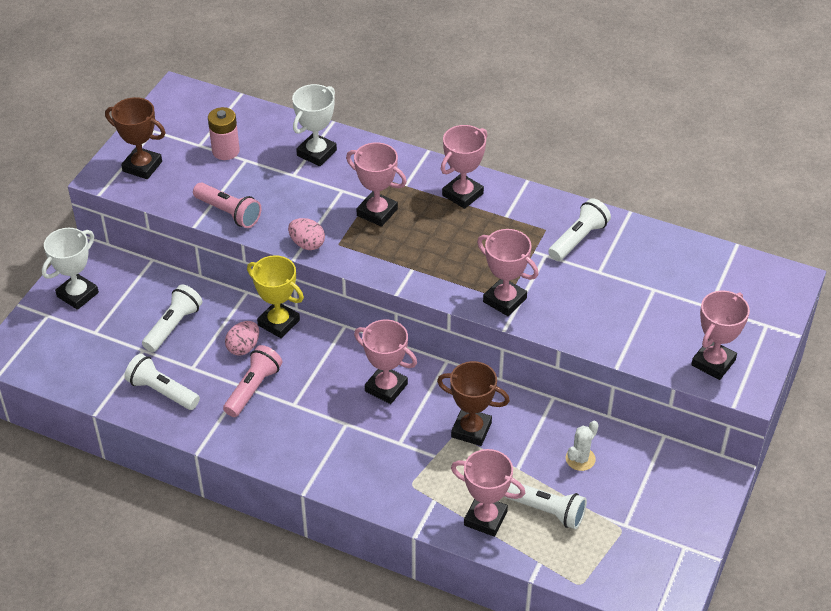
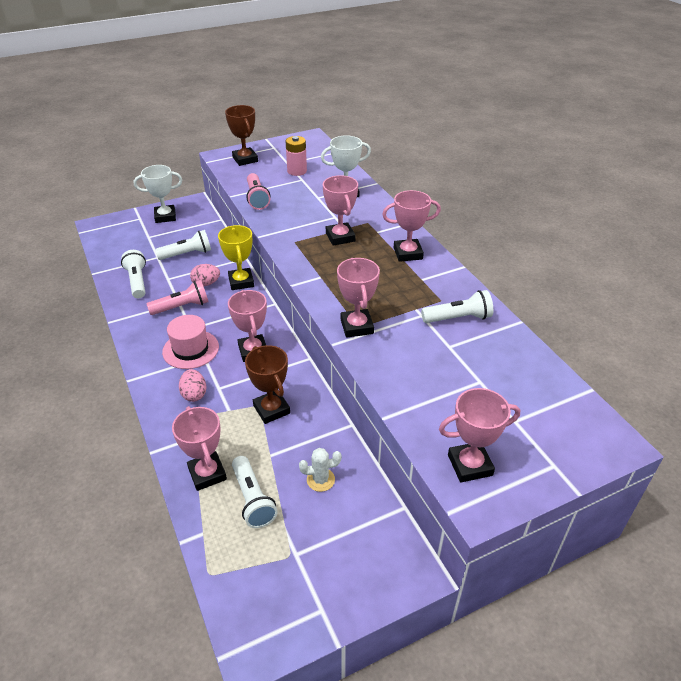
camera: 40 degrees right, 5 degrees down
(307, 244) = (277, 233): pink egg -> pink egg (194, 394)
(323, 425) = (190, 349): none -> pink hat

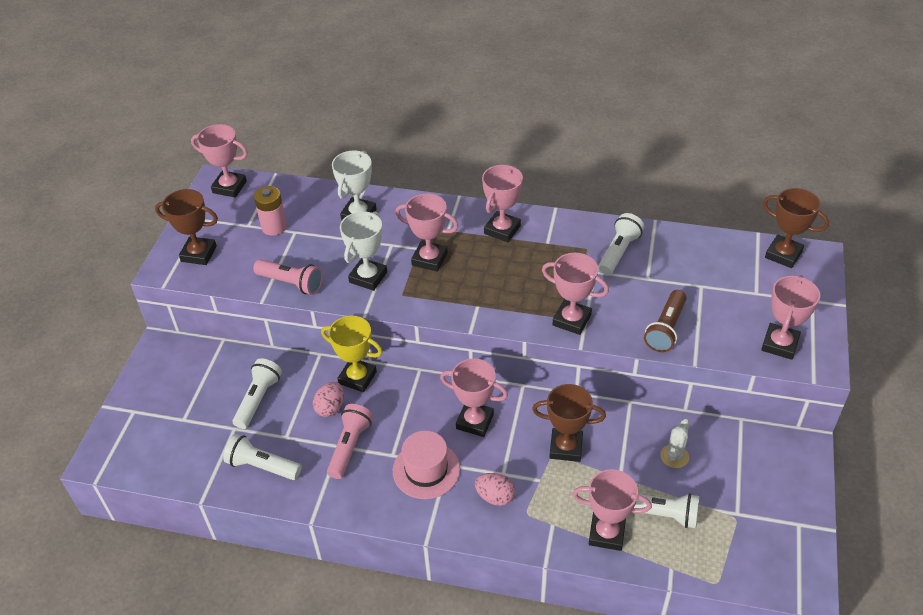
camera: 50 degrees left, 5 degrees up
(165, 216) = (159, 385): white trophy -> white trophy (368, 277)
(310, 143) = (229, 187): none -> pink trophy
(405, 382) = (666, 329): none -> brown flashlight
(587, 418) = (783, 254): none -> brown trophy

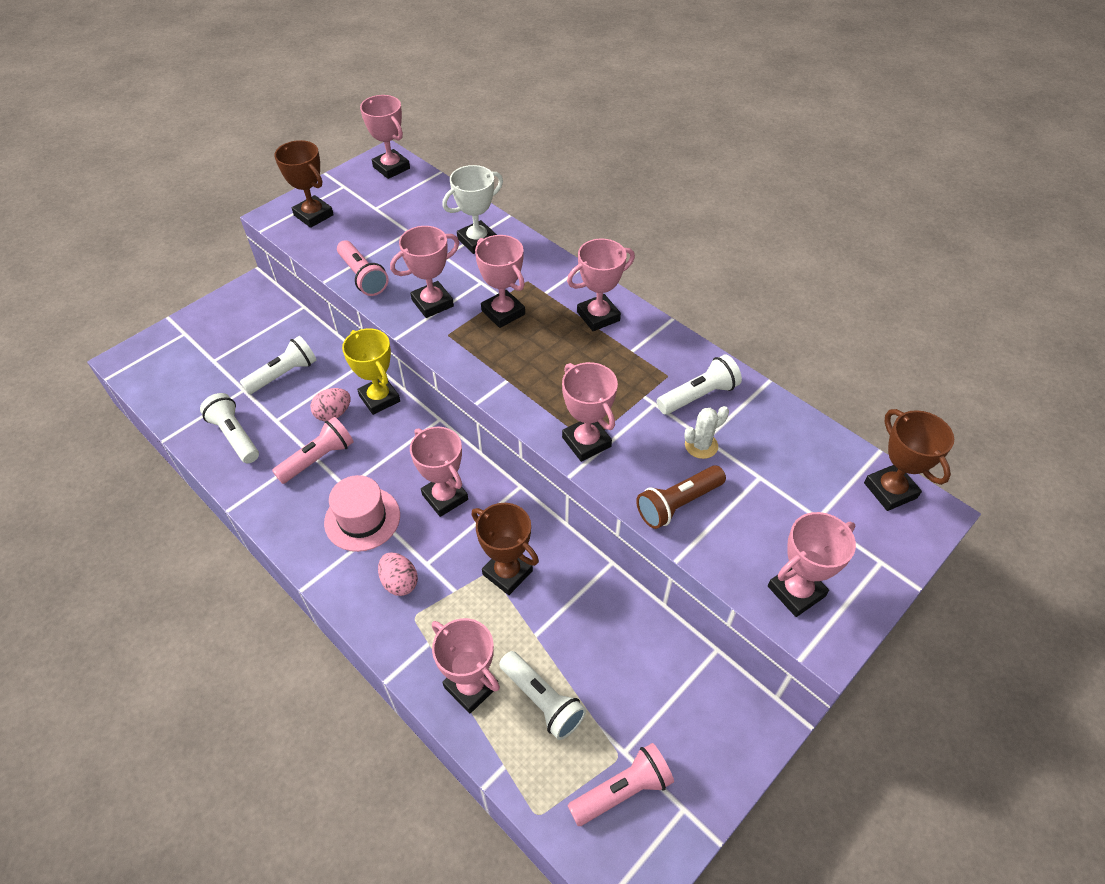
camera: 30 degrees right, 5 degrees up
(274, 227) = (395, 219): pink battery -> none
(368, 277) = (432, 303): white trophy -> pink trophy
(674, 456) = (609, 647): white cactus -> white cactus (701, 445)
(755, 536) = (622, 790): none -> pink flashlight

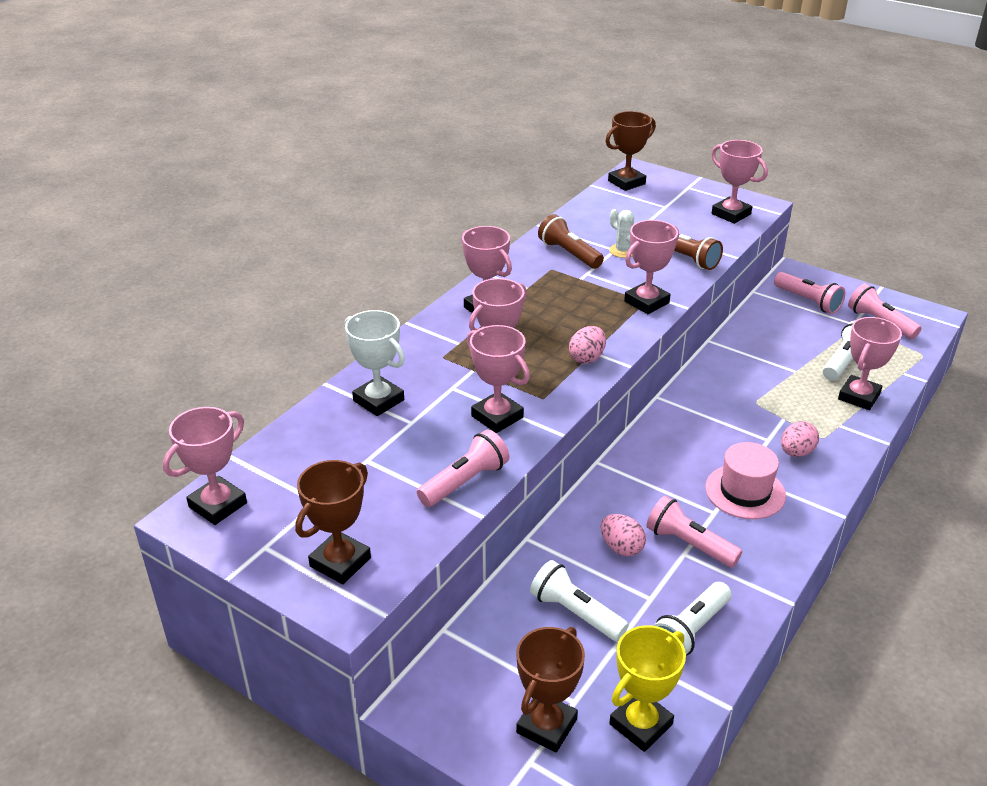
camera: 100 degrees left, 15 degrees down
(379, 398) = (584, 514): yellow trophy -> yellow trophy (641, 724)
(445, 497) = (691, 440): pink trophy -> none
(498, 374) = (587, 358): none -> pink egg
(507, 572) = (749, 392): brown trophy -> brown trophy (546, 726)
(685, 712) = (808, 301): none -> pink flashlight
(698, 396) = (569, 254): white flashlight -> brown flashlight

